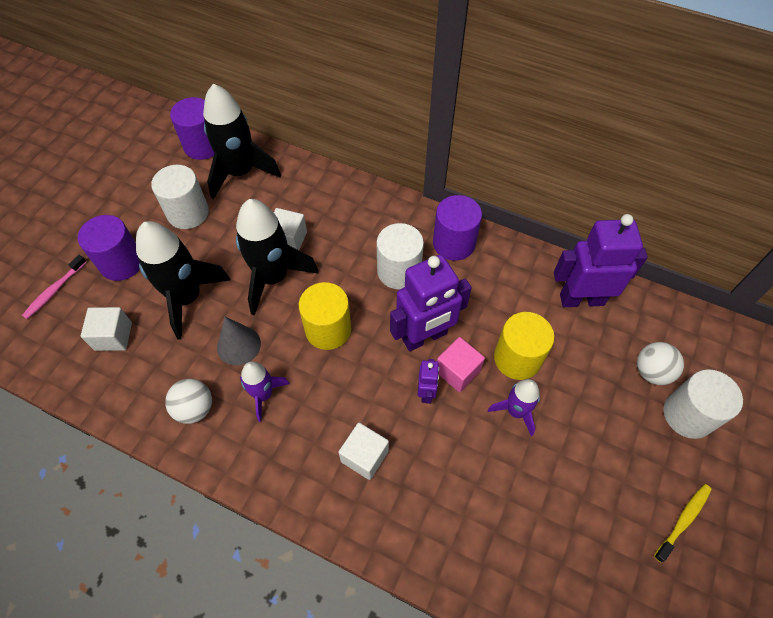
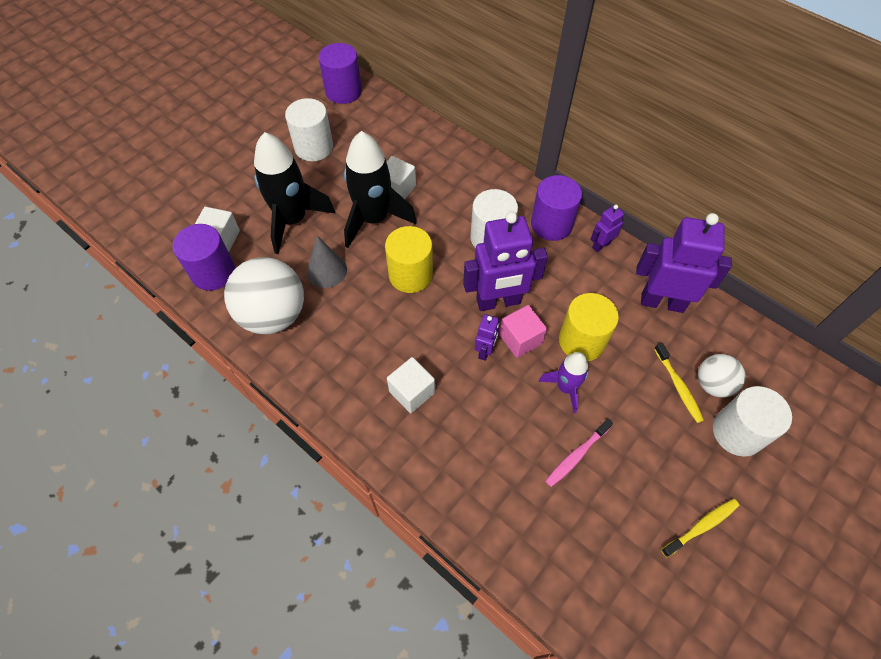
camera: 15 degrees right, 0 degrees up
(54, 291) = (182, 189): pink toothbrush -> pink toothbrush (576, 455)
(121, 263) = (245, 178): purple cylinder -> purple cylinder (213, 272)
(195, 408) = (273, 315): white ball -> white ball, size x1.83
(241, 172) = (370, 122): black rocket -> none
(263, 394) = (336, 317): purple rocket -> none
(507, 254) = (601, 245): none -> purple robot
(621, 382) = (678, 386): none -> yellow toothbrush

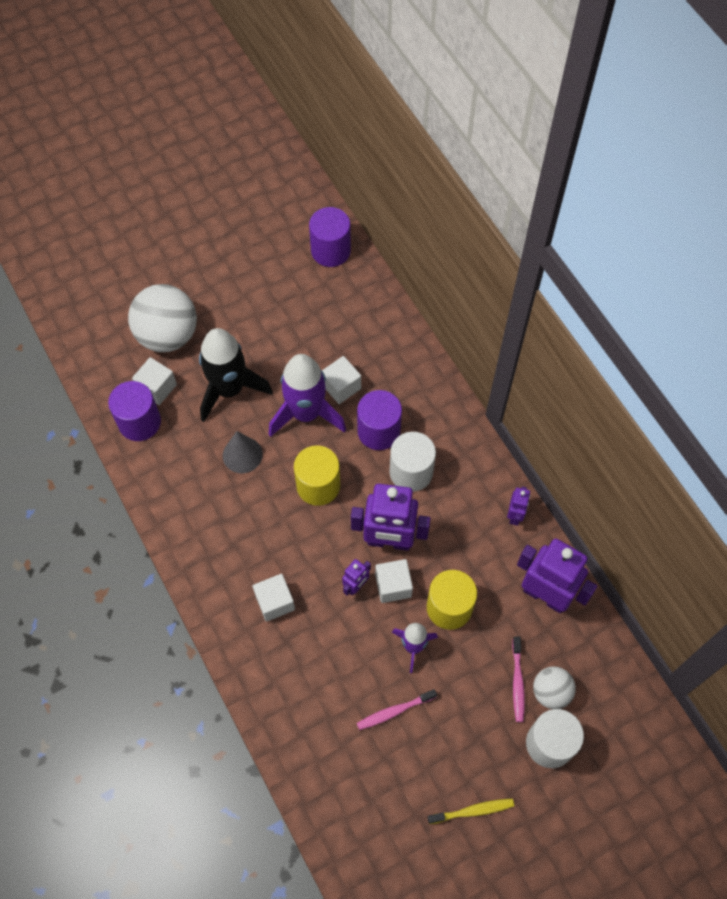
camera: 20 degrees right, 5 degrees up
(273, 315) = (179, 484): white ball -> white ball (168, 335)
(314, 147) = (277, 311): white cylinder -> none
(374, 219) = (306, 413): black rocket -> purple rocket
(520, 339) = (393, 585): pink cube -> white cube
(551, 224) = (477, 476): purple cylinder -> purple cylinder (378, 431)
(601, 245) = (515, 515): purple robot -> purple robot turned 120 degrees clockwise
(678, 386) = (517, 682): yellow toothbrush -> pink toothbrush

